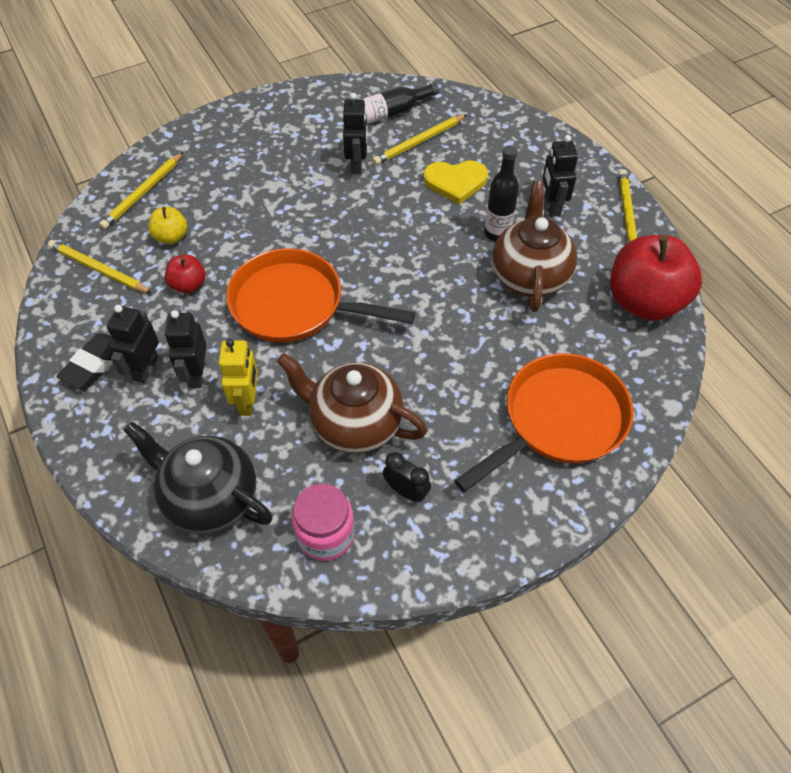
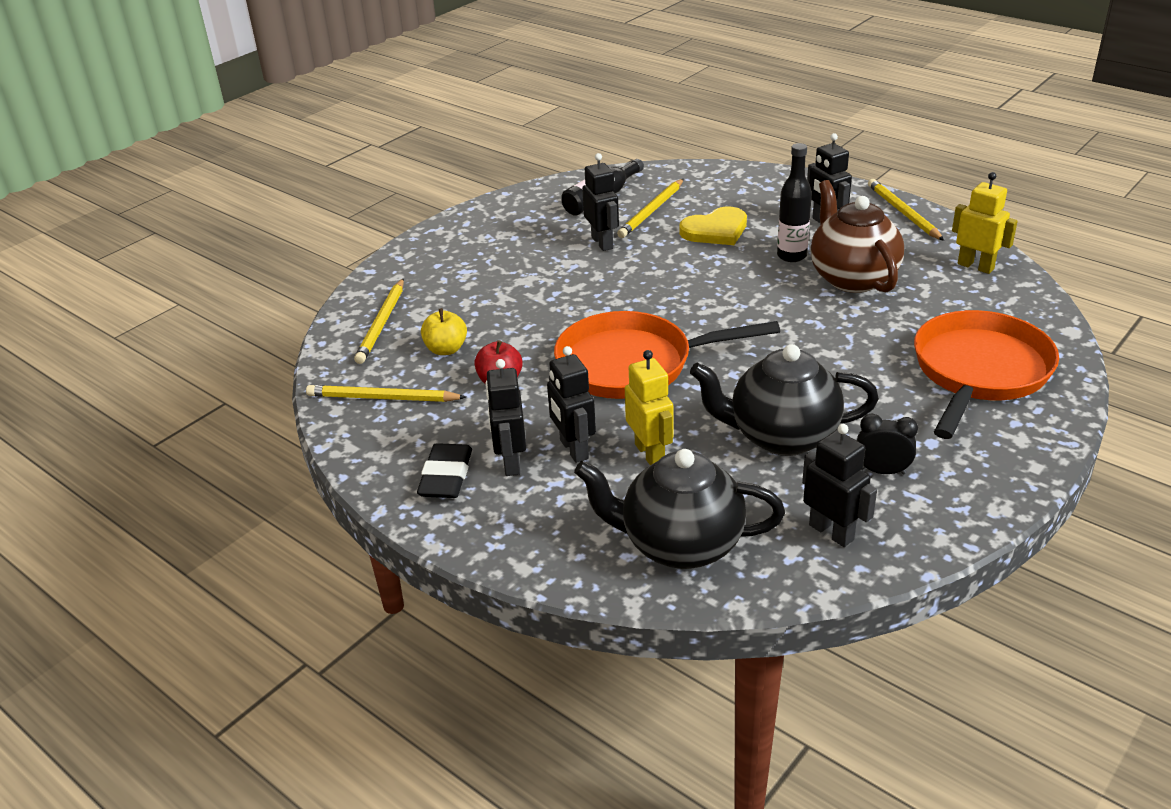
camera: 20 degrees left, 20 degrees down
(325, 534) = (831, 532): pink jar -> black robot
(354, 424) = (781, 436): brown teapot -> black teapot
(644, 302) = (975, 266): red apple -> yellow robot

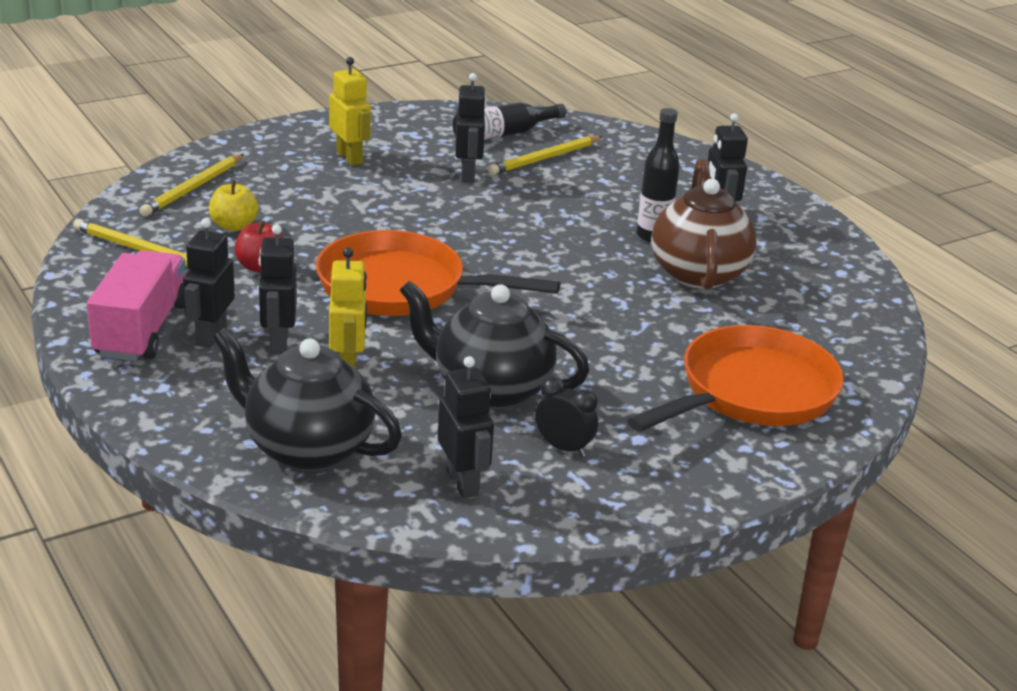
camera: 15 degrees right, 5 degrees down
(446, 476) = (142, 330): black eraser -> pink truck
(715, 230) = (595, 193): yellow heart -> none
(903, 213) = (813, 228): yellow pencil -> none
(975, 266) = (844, 298): yellow robot -> yellow robot (350, 158)

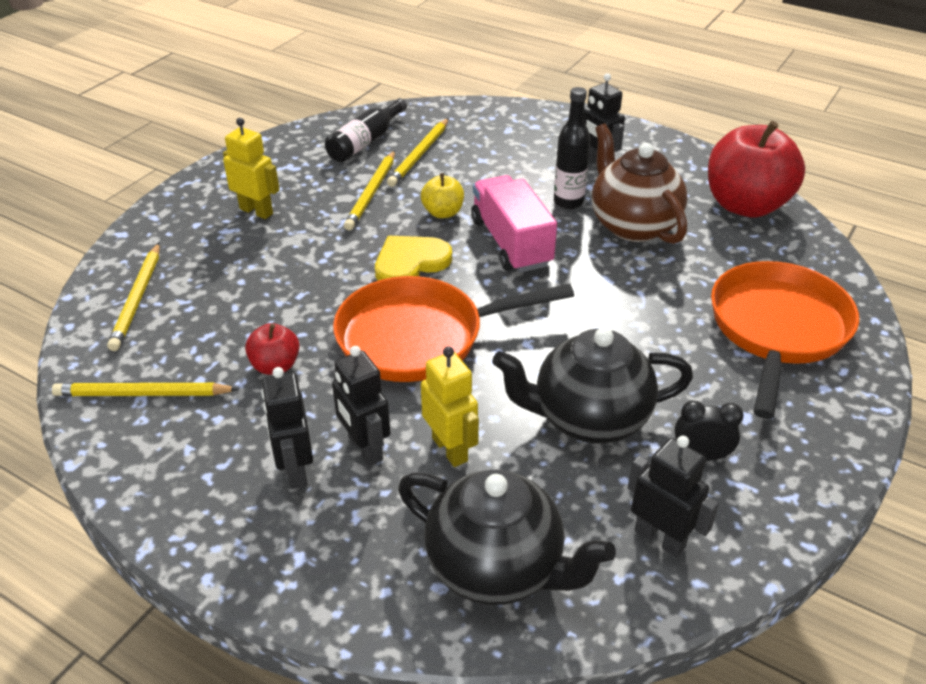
camera: 25 degrees left, 10 degrees up
(142, 330) = (222, 494): pink truck -> pink truck (511, 243)
(234, 226) = (212, 328): yellow apple -> yellow apple (443, 212)
(307, 448) = (497, 568): black teapot -> black teapot turned 150 degrees counterclockwise
(448, 235) = (410, 263): none -> yellow heart
(468, 174) = (372, 193): black robot -> yellow pencil
(840, 294) = (745, 205): none -> red apple

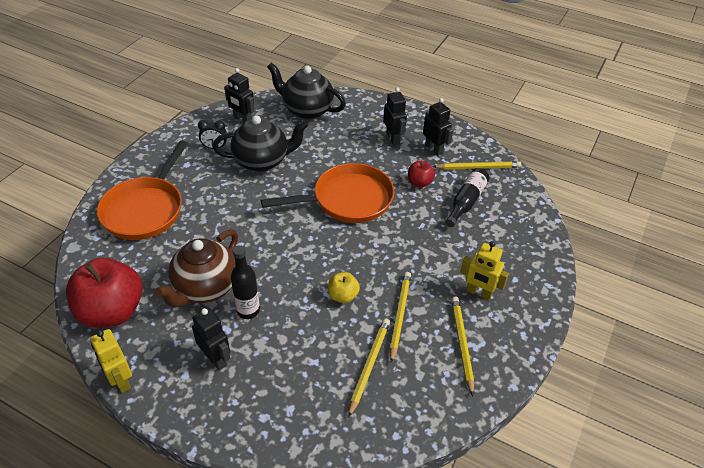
camera: 175 degrees right, 5 degrees up
(138, 298) = (515, 219): yellow pencil -> yellow pencil (461, 344)
(365, 141) = (420, 383): black bottle -> black bottle (466, 202)
(365, 449) = (365, 147): black robot -> black robot (434, 149)
(410, 263) = (360, 250): yellow heart -> none
(450, 449) = (327, 148): yellow robot -> yellow robot (121, 380)
(511, 243) = (294, 268): pink truck -> none
(632, 225) = (205, 288): brown teapot -> brown teapot turned 60 degrees clockwise

